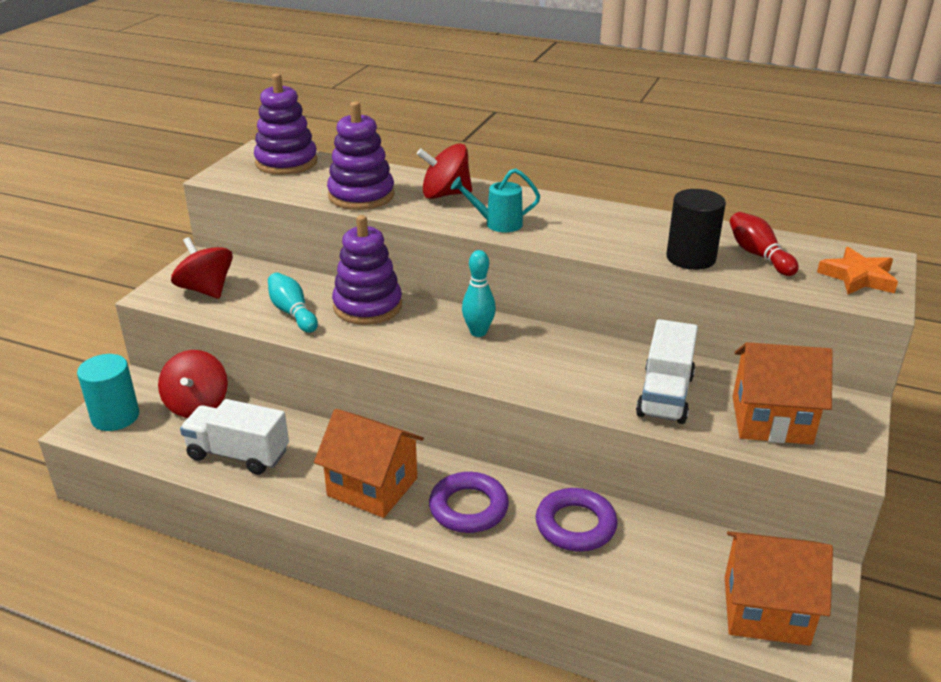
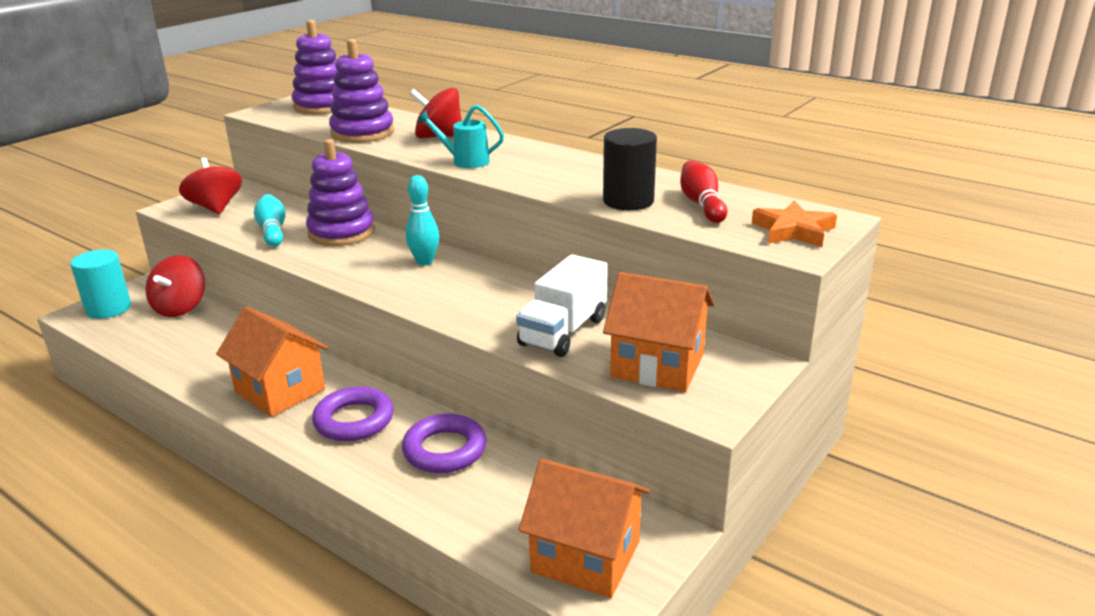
camera: 15 degrees right, 5 degrees down
(238, 454) = (185, 349): white truck -> none

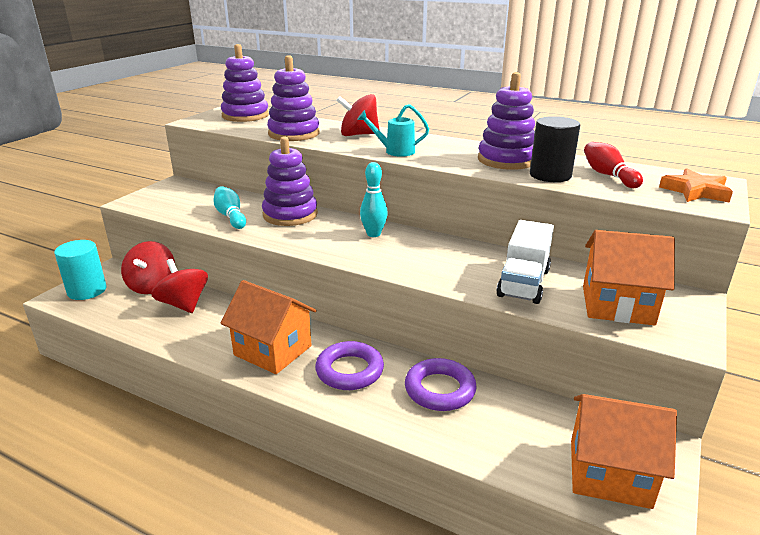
camera: 10 degrees left, 0 degrees up
(215, 208) = (170, 200): red spinning top -> red spinning top (184, 304)
(592, 178) = (506, 160): none -> purple stacking toy

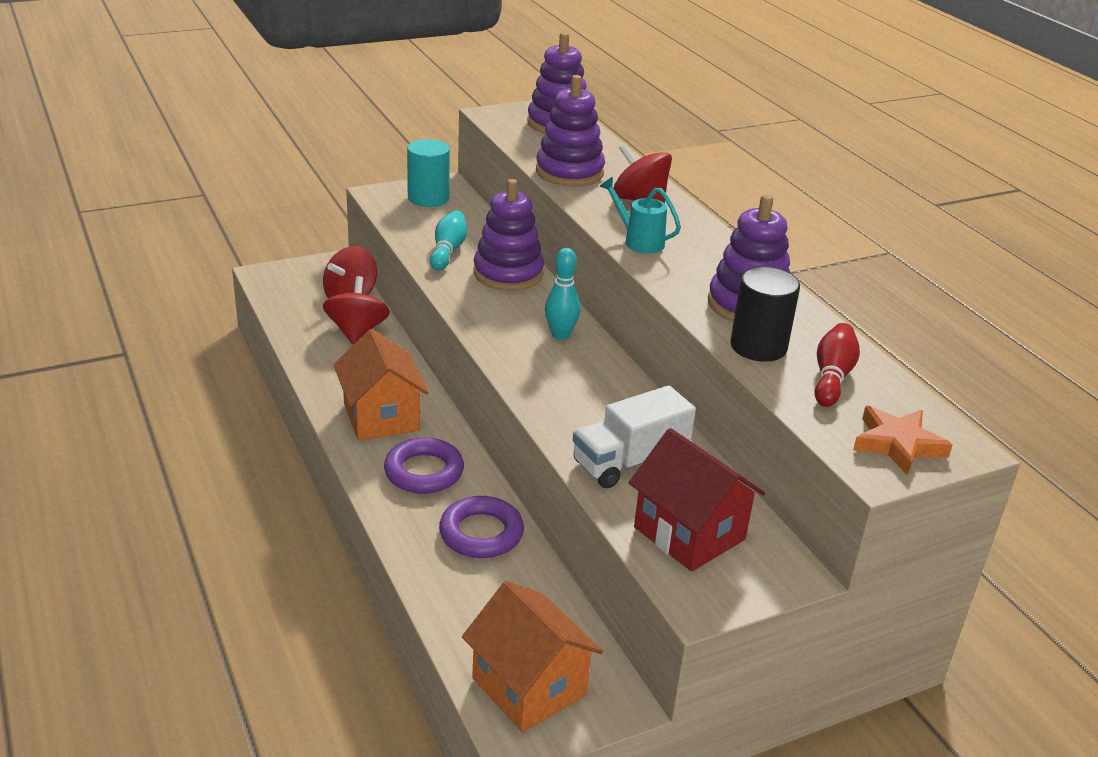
camera: 35 degrees right, 5 degrees up
(87, 290) = (292, 277): turquoise cylinder -> turquoise cylinder (428, 198)
(617, 305) = (689, 533): orange house -> red house

